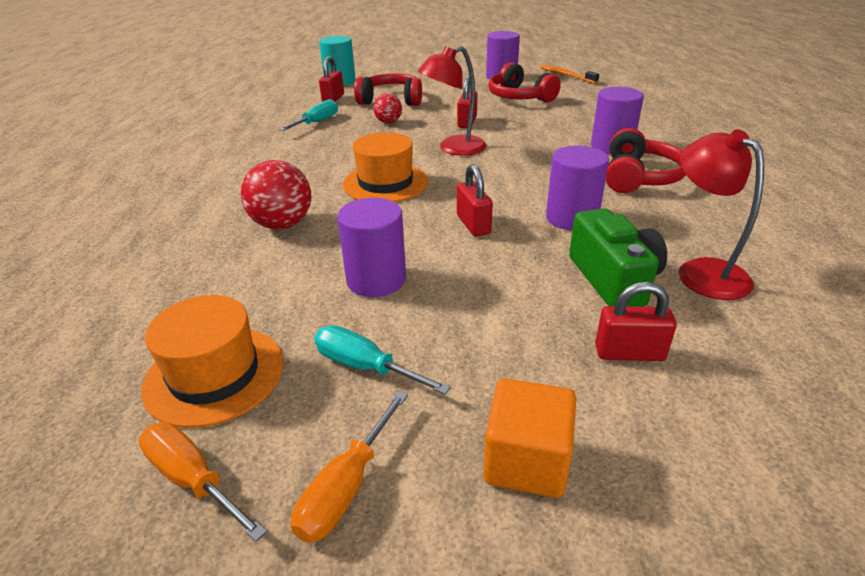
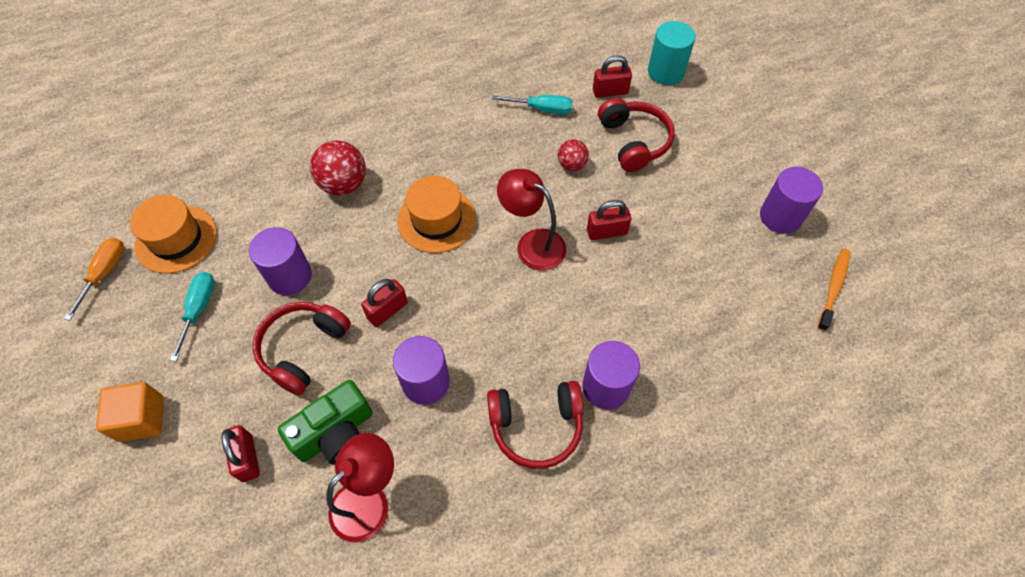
camera: 65 degrees right, 25 degrees up
(347, 487) = (111, 340): orange screwdriver -> none
(519, 97) = (714, 258): red headphones -> red headphones (303, 349)

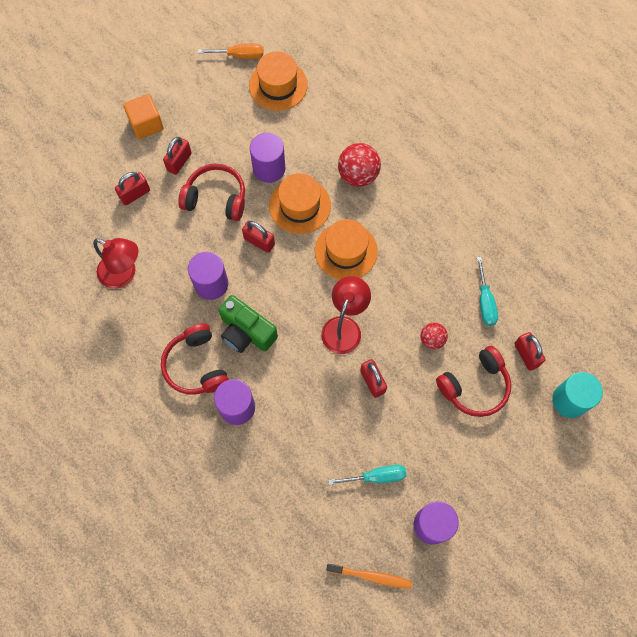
camera: 75 degrees right, 10 degrees up
(199, 310) = (228, 123): turquoise screwdriver -> turquoise screwdriver (376, 476)
(225, 385) = (179, 162): none -> red padlock
(335, 433) = (162, 239): green camera -> green camera (246, 332)
(357, 253) = (300, 205): none -> orange hat

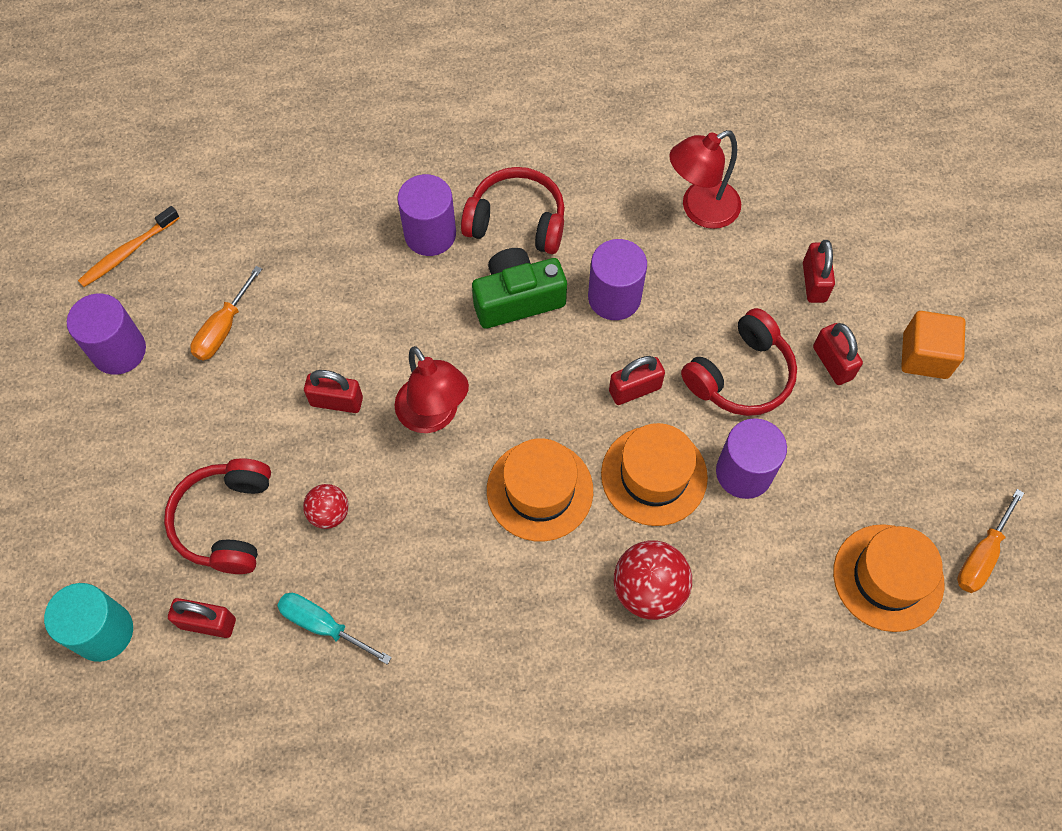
camera: 125 degrees right, 5 degrees down
(376, 476) = (223, 328): turquoise screwdriver -> orange screwdriver

